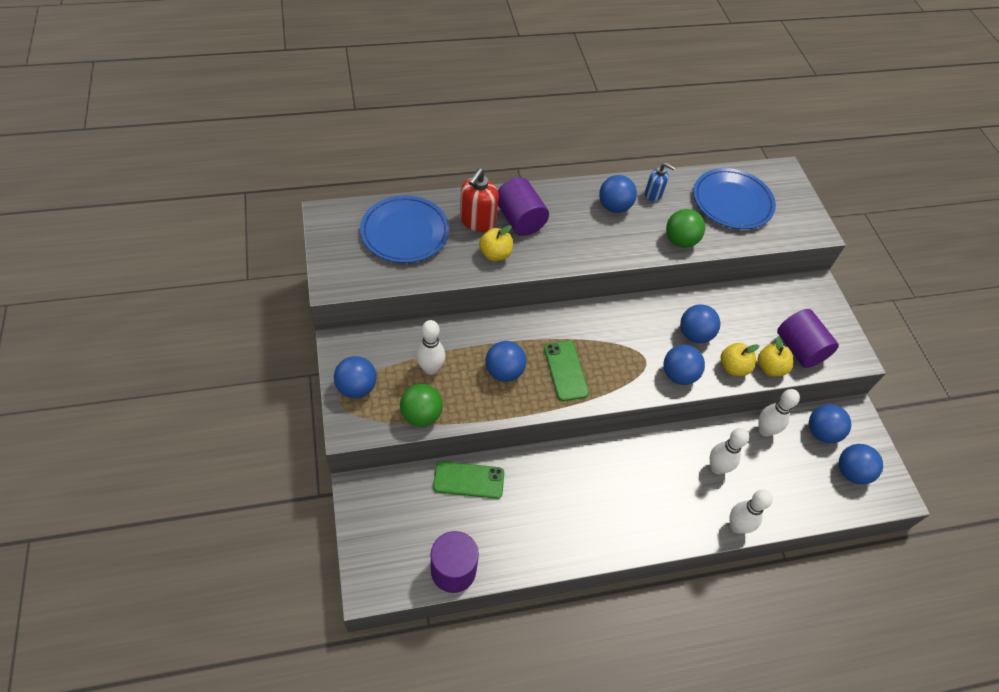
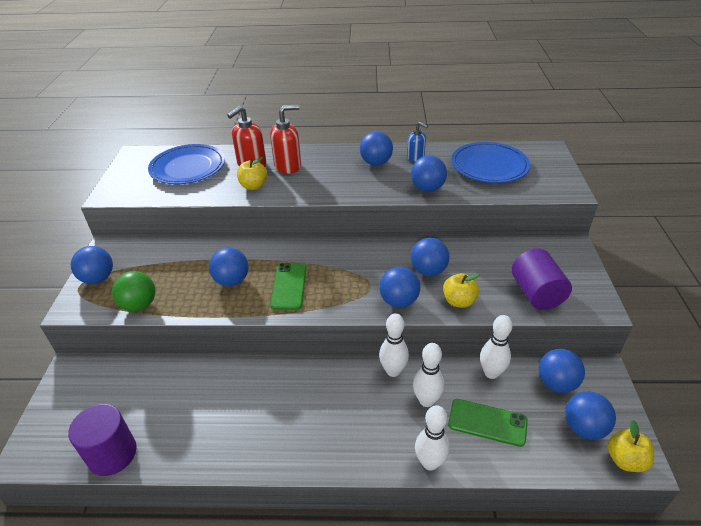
camera: 20 degrees right, 15 degrees down
(430, 368) = (169, 272): white bowling pin -> white bowling pin (393, 371)
(468, 480) = (171, 375): green phone -> green phone (487, 422)
(520, 220) = (288, 166): purple cylinder -> red soap dispenser
(680, 240) = (427, 188): green ball -> blue ball
(770, 368) = (499, 306): yellow apple -> yellow apple (625, 460)

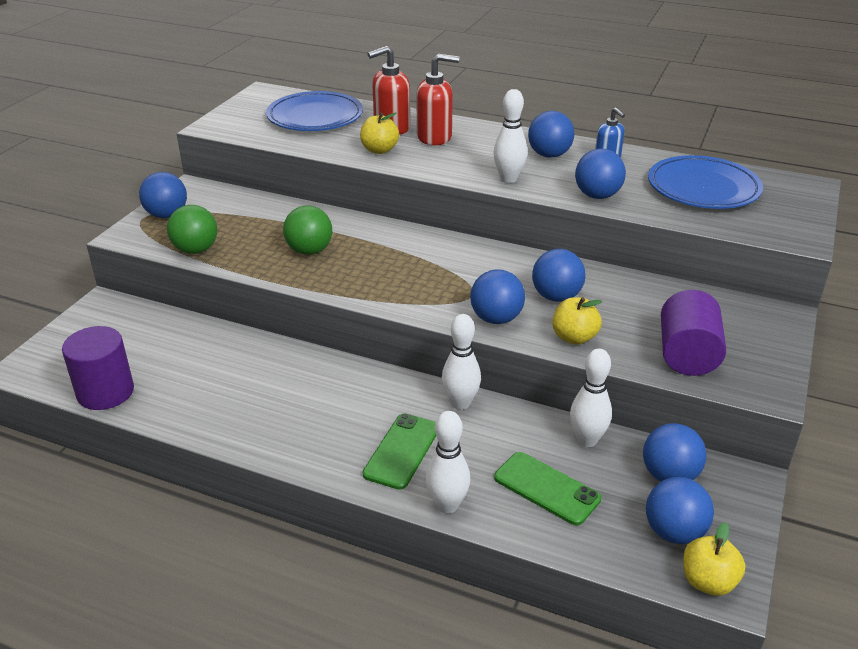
camera: 20 degrees right, 5 degrees down
(232, 281) = (309, 251): blue ball -> green ball
(289, 286) = (372, 271): green phone -> green phone (402, 451)
(426, 400) = (483, 444): white bowling pin -> white bowling pin (508, 179)

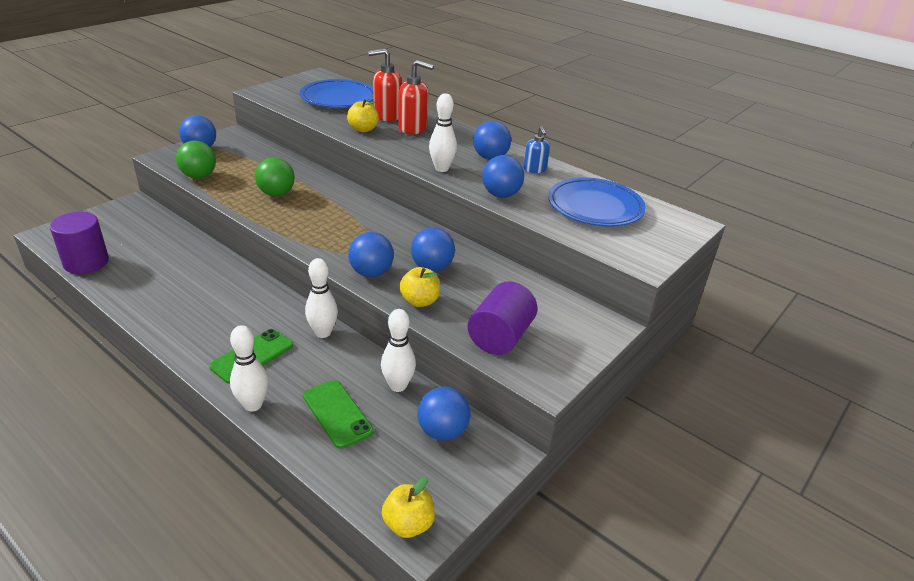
camera: 15 degrees right, 0 degrees up
(674, 532) = (411, 476): blue ball -> none

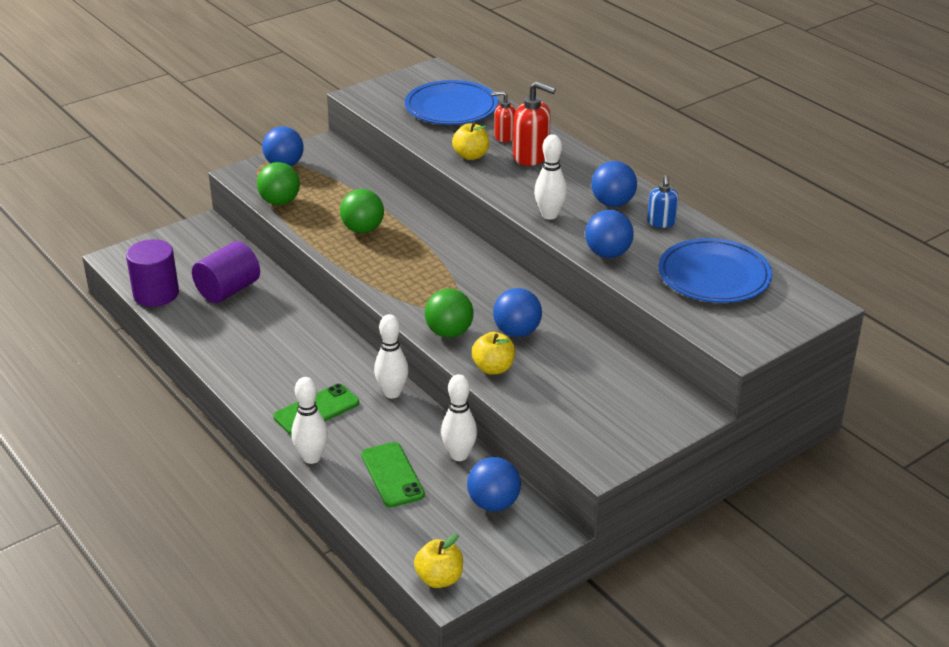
camera: 15 degrees right, 0 degrees up
(371, 273) = (449, 332): blue ball -> green ball
(387, 115) = (504, 136): red soap dispenser -> red soap dispenser, size x0.62
(500, 337) = (568, 414): purple cylinder -> purple cylinder (228, 290)

